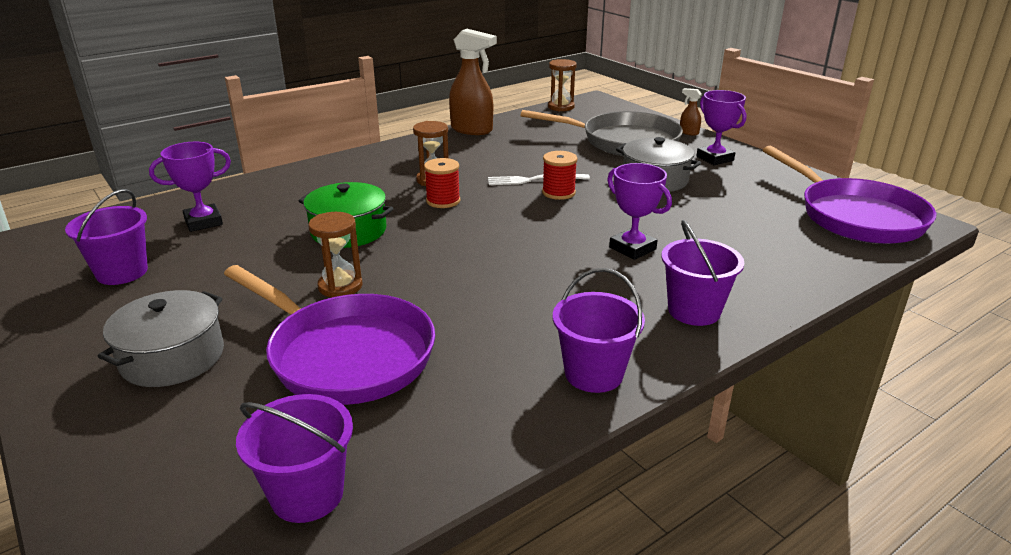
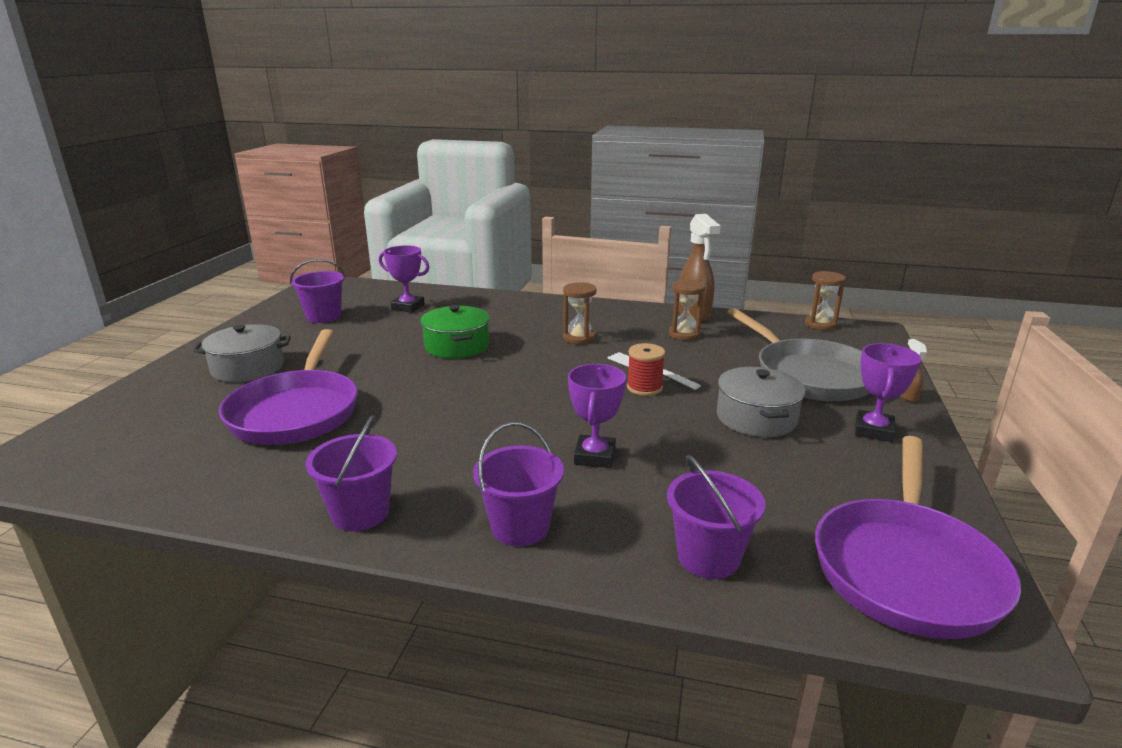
camera: 50 degrees right, 5 degrees down
(307, 494) = (136, 464): purple bucket -> purple bucket (708, 557)
(340, 286) = (379, 375): brown hourglass -> brown hourglass (684, 334)
(443, 201) = (551, 354): red spool -> none

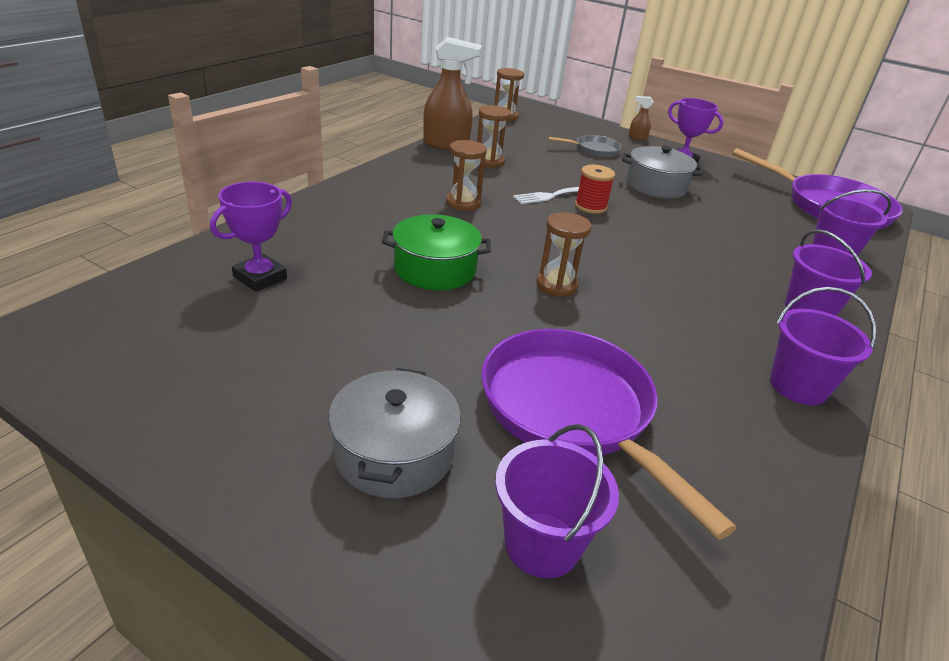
camera: 75 degrees left, 10 degrees up
(296, 412) = (572, 411): purple pan -> purple pan turned 135 degrees counterclockwise
(323, 316) = (221, 356): purple bucket -> purple bucket (542, 544)
(467, 389) = (557, 285): none -> brown hourglass
(594, 456) = (705, 256): purple trophy -> none
(809, 375) = (594, 150): grey pan -> grey pan, size x0.49

